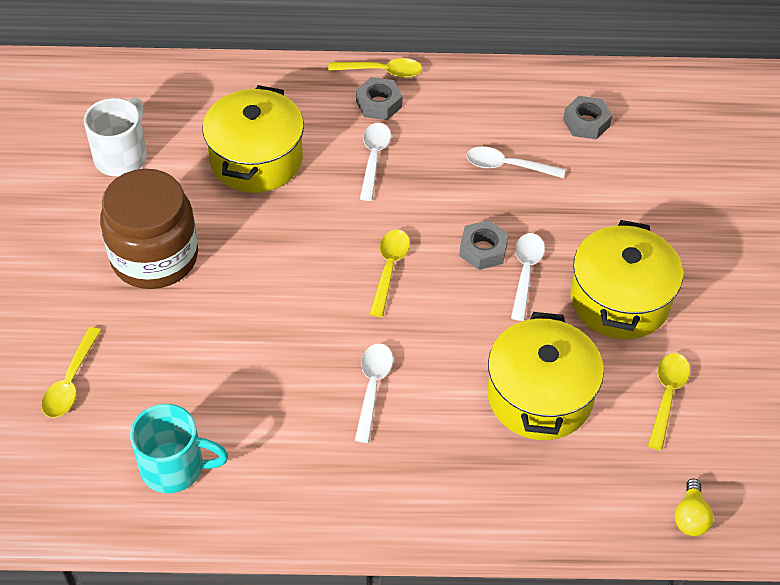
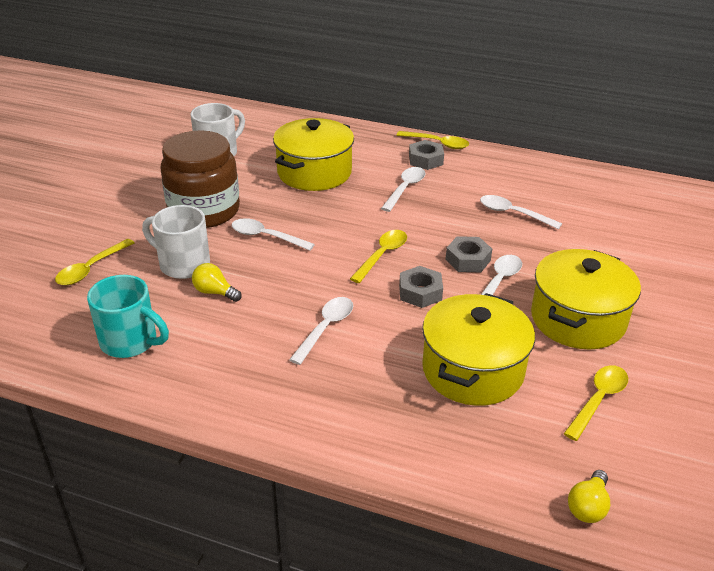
camera: 20 degrees right, 15 degrees down
(174, 345) = (183, 264): none -> white mug
(230, 374) = (215, 292): none -> yellow light bulb
(248, 277) = (266, 237): none -> white spoon
(586, 122) = (593, 200): grey nut -> grey nut (420, 292)

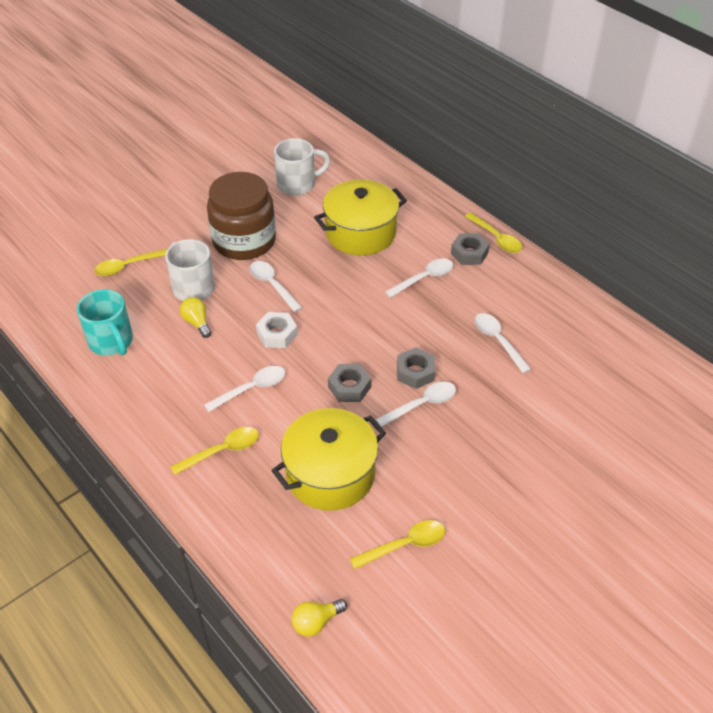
camera: 30 degrees right, 10 degrees up
(308, 274) = (277, 334): none -> white nut
(382, 255) = (348, 339): yellow spoon -> yellow spoon (222, 451)
(578, 319) = (457, 467): yellow pot -> none

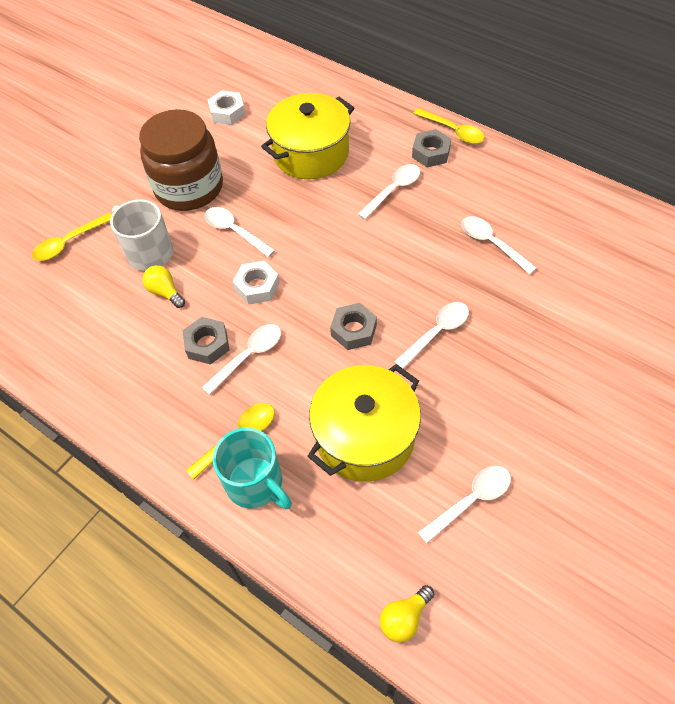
camera: 10 degrees left, 10 degrees up
(111, 342) = (76, 336): turquoise mug -> turquoise mug (256, 483)
(298, 184) = (227, 112): white mug -> white nut
(404, 545) = (470, 501): yellow spoon -> white spoon
(415, 372) = (418, 298): grey nut -> grey nut (207, 344)

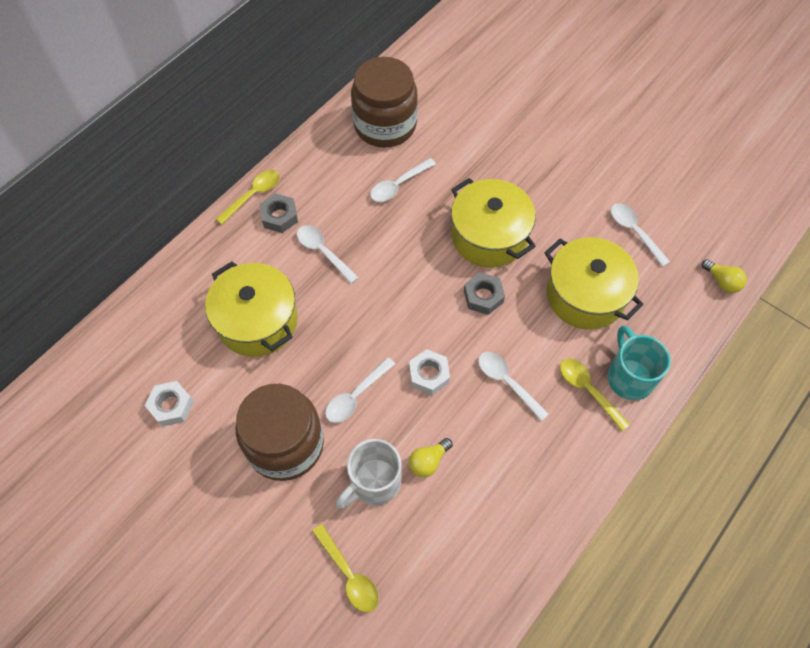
camera: 90 degrees left, 5 degrees up
(207, 344) = (493, 418): grey nut -> none
(256, 483) = (629, 376): turquoise mug -> turquoise mug turned 60 degrees counterclockwise
(436, 333) = (489, 236): white spoon -> yellow pot
(576, 224) = (385, 125): none -> brown jar

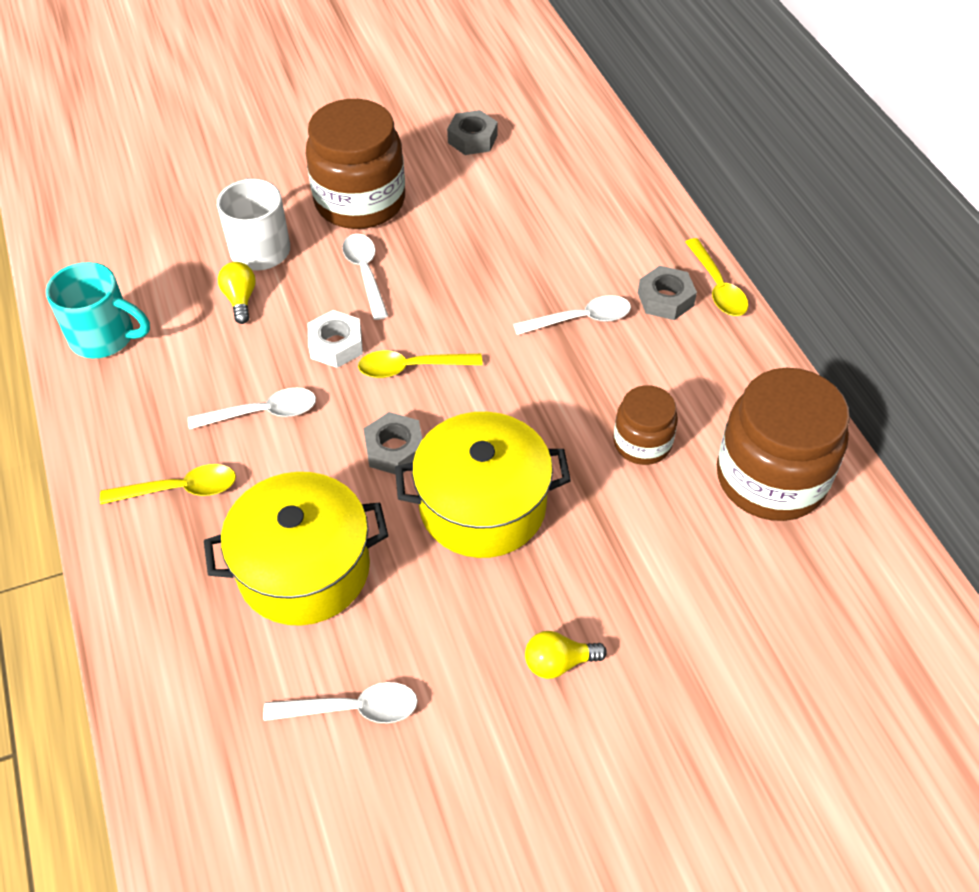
camera: 120 degrees right, 10 degrees down
(171, 406) = (472, 139): white nut -> grey nut
(257, 321) = (524, 229): yellow pot -> none
(348, 574) = (194, 198): yellow spoon -> yellow spoon (412, 367)
(398, 185) = (642, 443): white spoon -> brown jar
(629, 376) = (155, 547): turquoise mug -> turquoise mug (105, 337)
(722, 281) = (174, 780): yellow light bulb -> yellow light bulb (558, 662)

